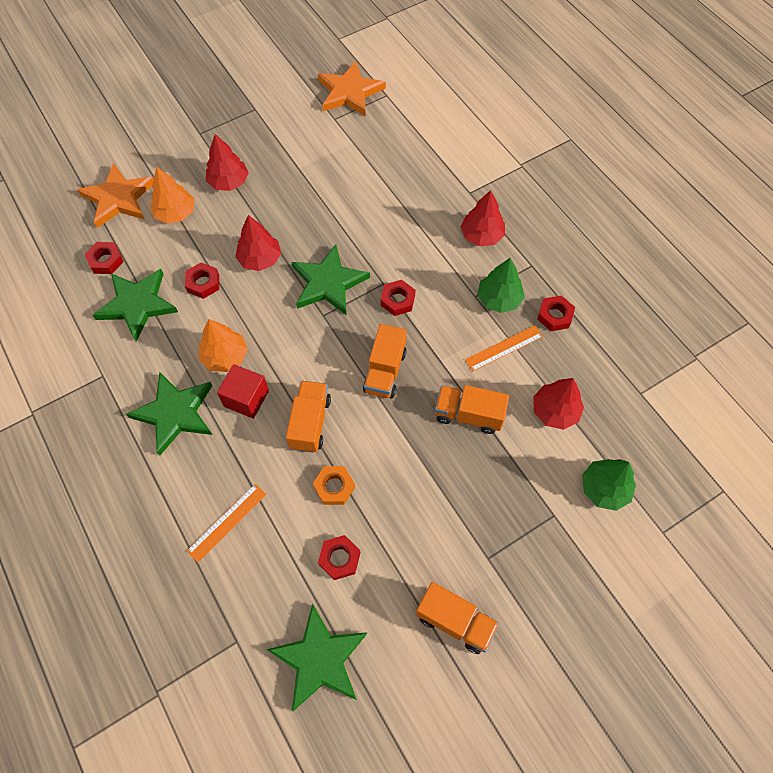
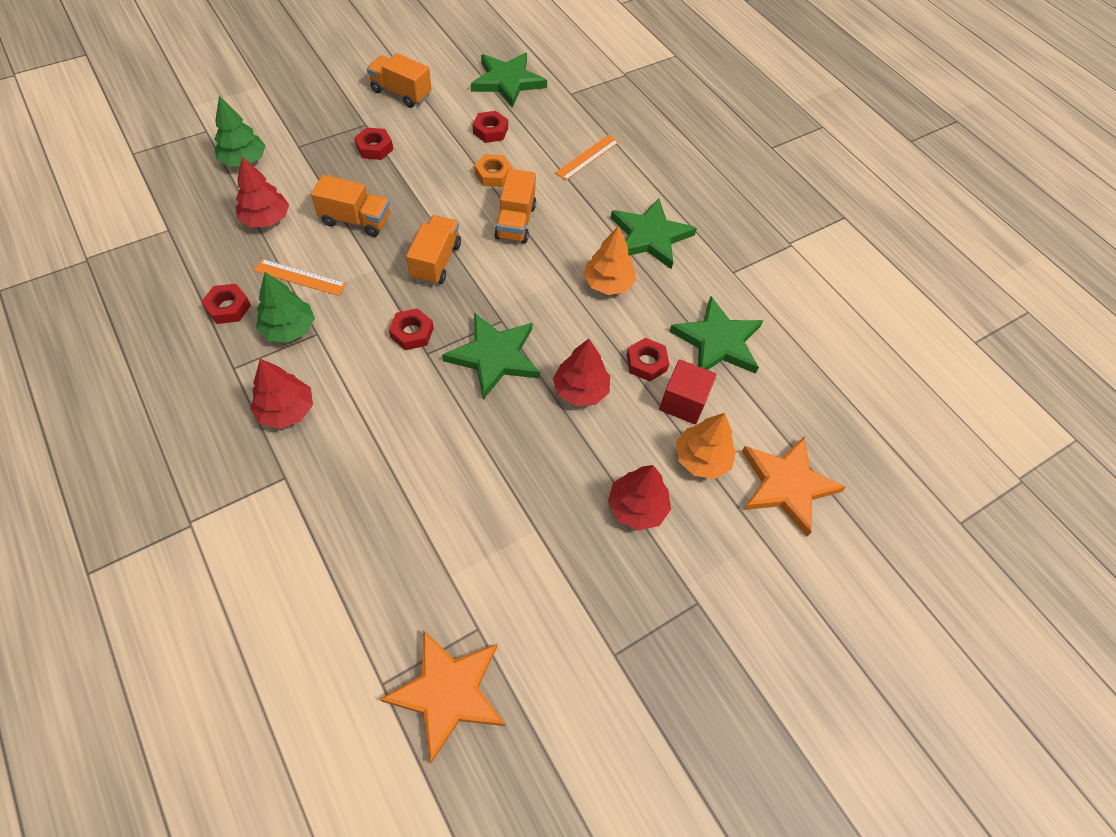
camera: 175 degrees right, 5 degrees down
(106, 261) = (772, 395): red nut -> red nut (374, 148)
(246, 398) = (581, 245): red cube -> red cube (683, 402)
(504, 348) = (300, 277): orange ruler -> orange ruler turned 45 degrees clockwise

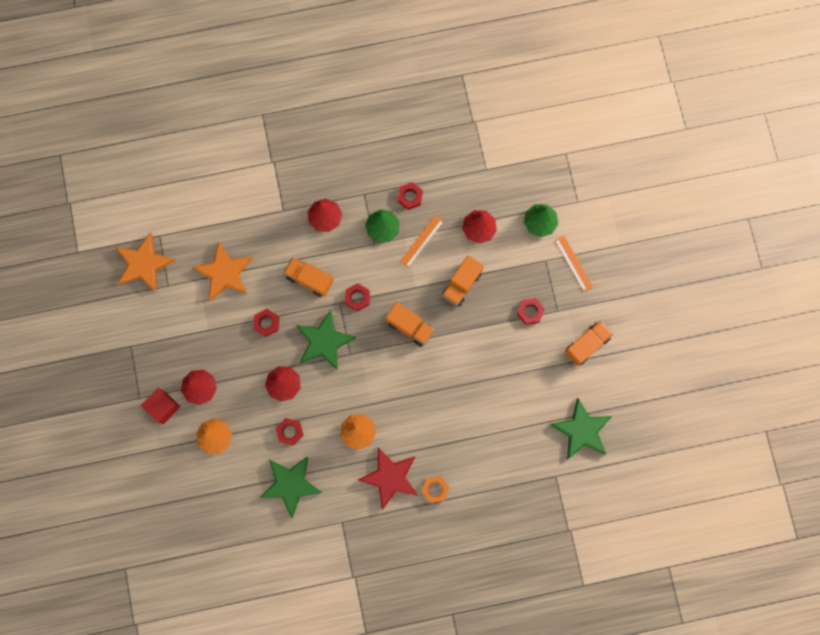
camera: 115 degrees right, 20 degrees up
(490, 131) = (527, 399): red nut -> red nut (266, 323)
(493, 174) = (480, 387): orange nut -> orange nut (435, 489)
(515, 222) = (430, 389): orange truck -> orange truck (309, 279)
(587, 157) = (480, 462): orange ruler -> orange ruler (573, 263)
(650, 236) = (390, 477): green star -> red star
(683, 402) = (255, 442): red cube -> red cube (163, 407)
(786, 485) = (183, 478): orange star -> orange star (224, 273)

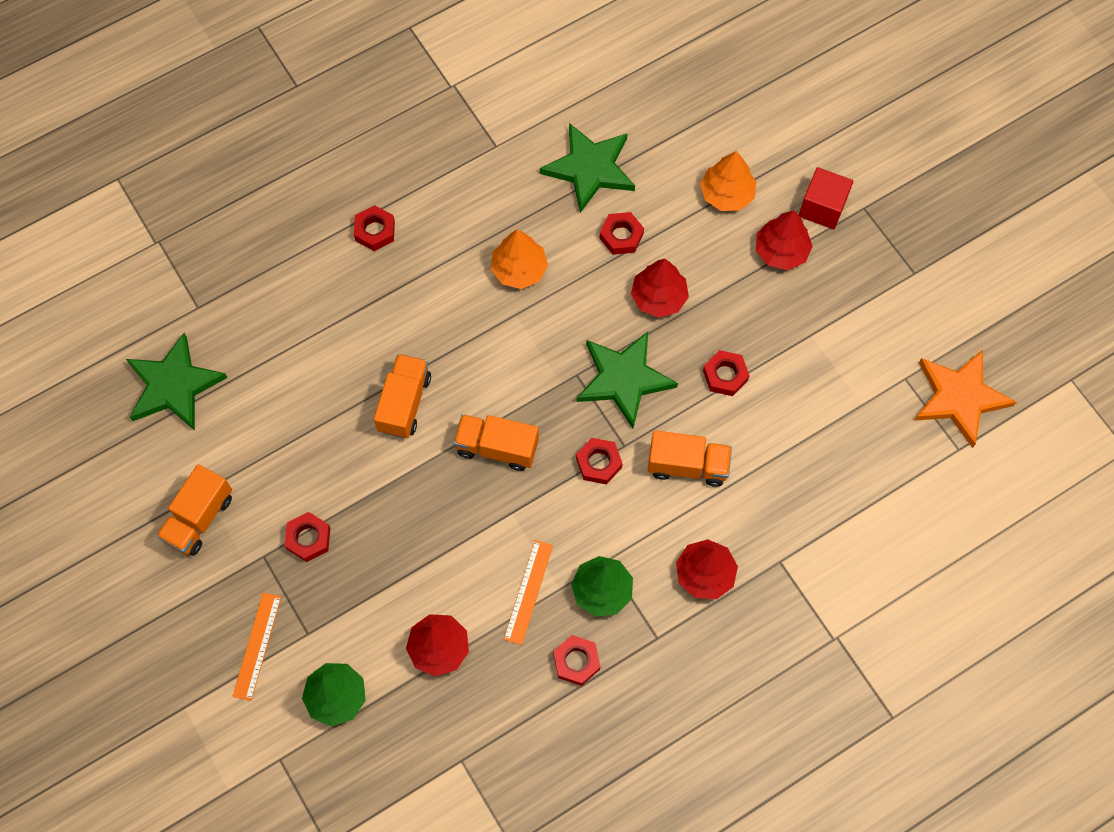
camera: 160 degrees right, 10 degrees down
(224, 273) = (827, 428): orange star -> none
(390, 477) = (447, 225): red star -> none
(435, 489) = (375, 231): orange nut -> red nut
(461, 284) = (436, 543): orange truck -> orange truck (404, 403)
(573, 263) = (257, 646): orange ruler -> orange ruler turned 60 degrees clockwise

